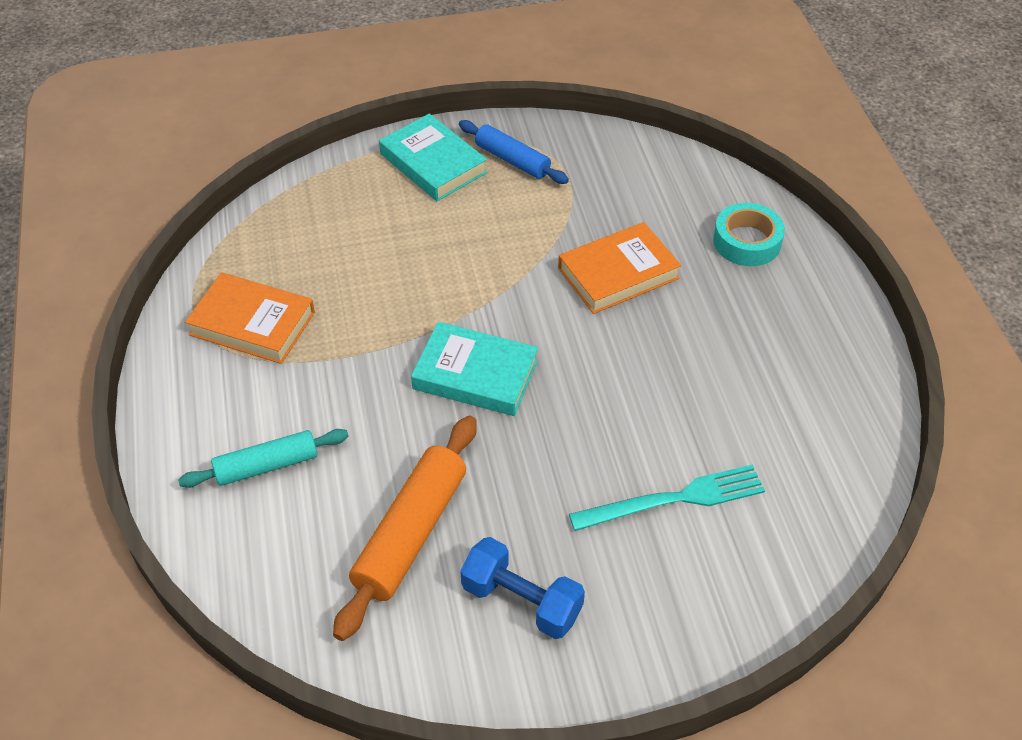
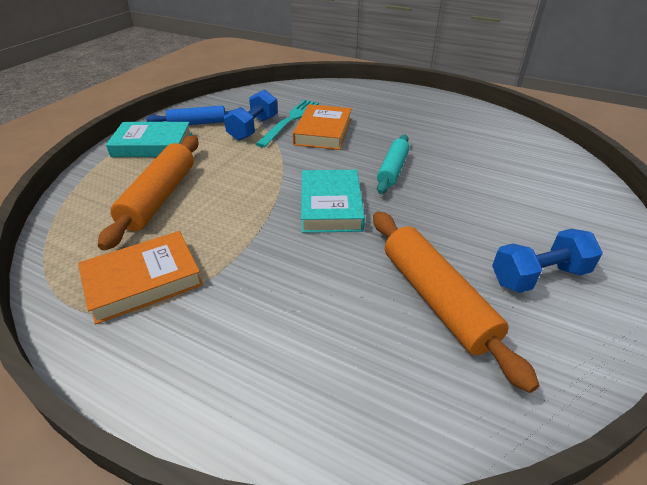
camera: 50 degrees left, 10 degrees down
(267, 466) = (289, 348): turquoise rolling pin -> turquoise rolling pin (393, 170)
(359, 243) = (159, 197): none -> orange rolling pin
(475, 374) = (330, 206): turquoise book -> turquoise book turned 60 degrees counterclockwise
(554, 211) = (253, 128): none -> blue dumbbell
(674, 499) = (499, 185): turquoise fork -> turquoise fork (290, 121)
(747, 241) = (352, 96): turquoise tape -> none

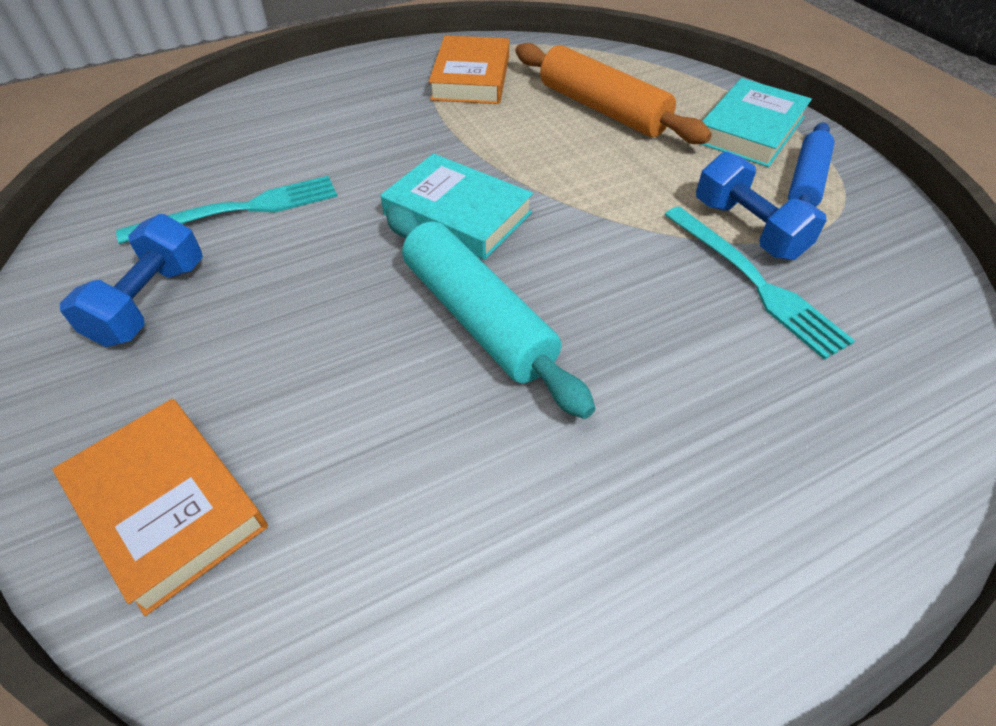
camera: 125 degrees right, 10 degrees up
(323, 132) = (677, 303): orange book -> orange book (167, 506)
(393, 170) = (477, 317): turquoise rolling pin -> turquoise rolling pin, size x1.56
(436, 299) = (240, 210): orange rolling pin -> turquoise fork

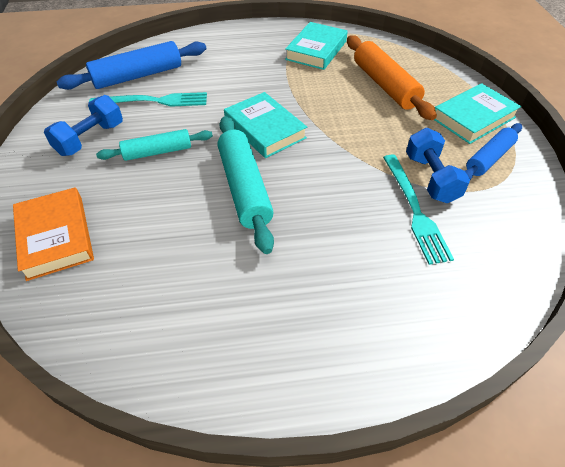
camera: 20 degrees right, 0 degrees up
(189, 174) = (138, 76): none -> blue rolling pin
(292, 294) = (157, 152): none -> turquoise rolling pin
(471, 77) = (316, 50): orange book -> turquoise book

